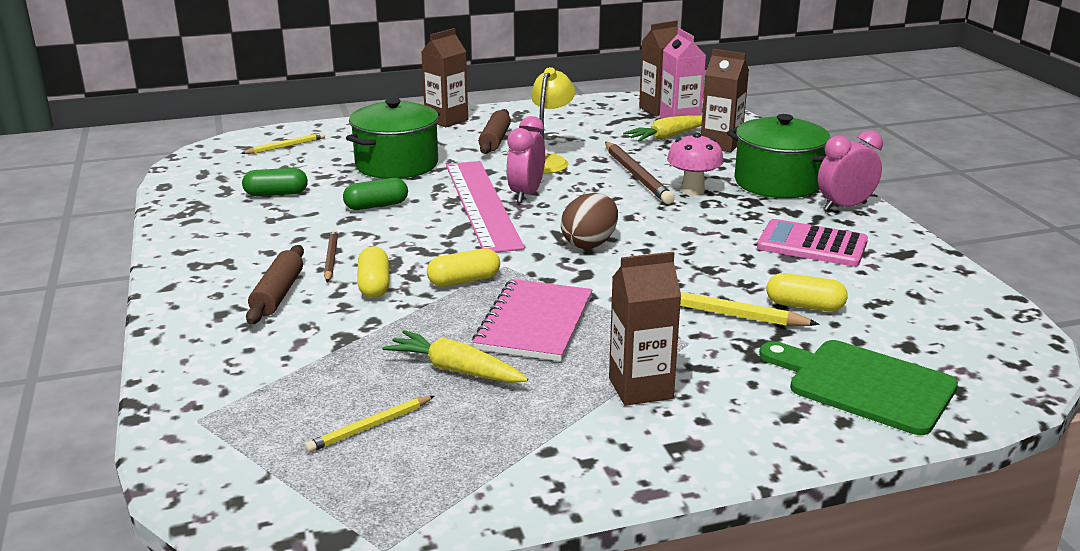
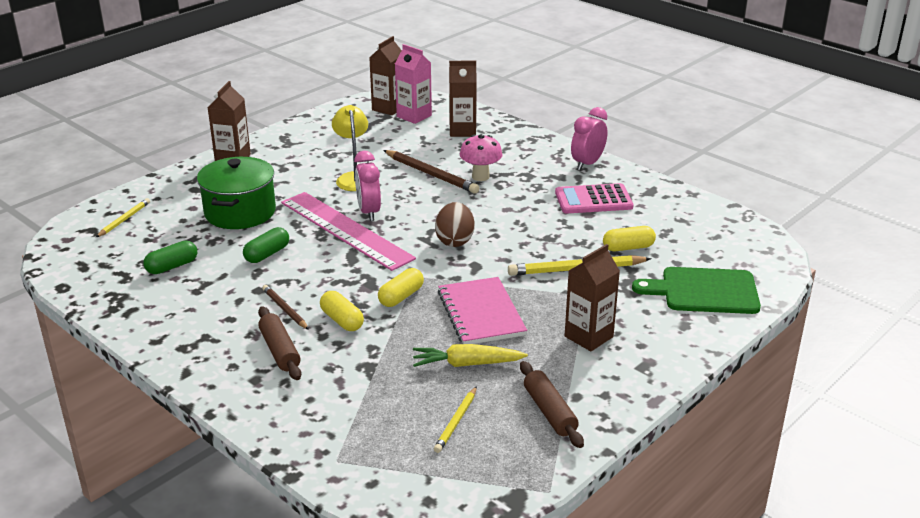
camera: 30 degrees left, 5 degrees up
(495, 140) = (293, 169): brown rolling pin -> brown rolling pin (549, 412)
(667, 137) = (419, 133): yellow carrot -> none
(777, 183) = (529, 155): green pot -> none

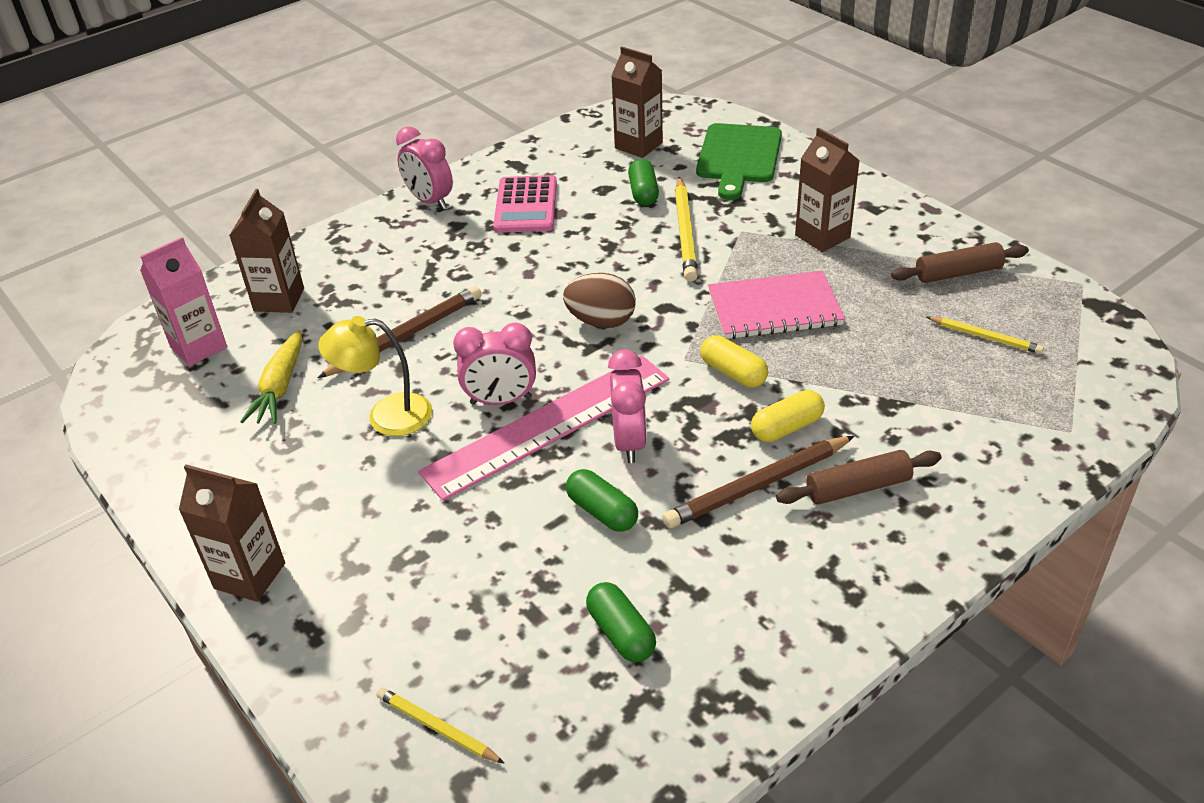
camera: 80 degrees left, 10 degrees up
(240, 212) = (458, 553): green pot -> none
(285, 309) = (757, 486): brown pencil -> brown pencil, size x1.70
(329, 259) = (629, 442): none -> pink clock
(388, 108) = (151, 375): brown carton -> brown carton (638, 145)
(466, 364) = (878, 325): yellow carrot -> yellow carrot (280, 387)
(480, 176) = (431, 290): pink mushroom -> none
(628, 247) = (643, 193): yellow capsule -> green capsule

